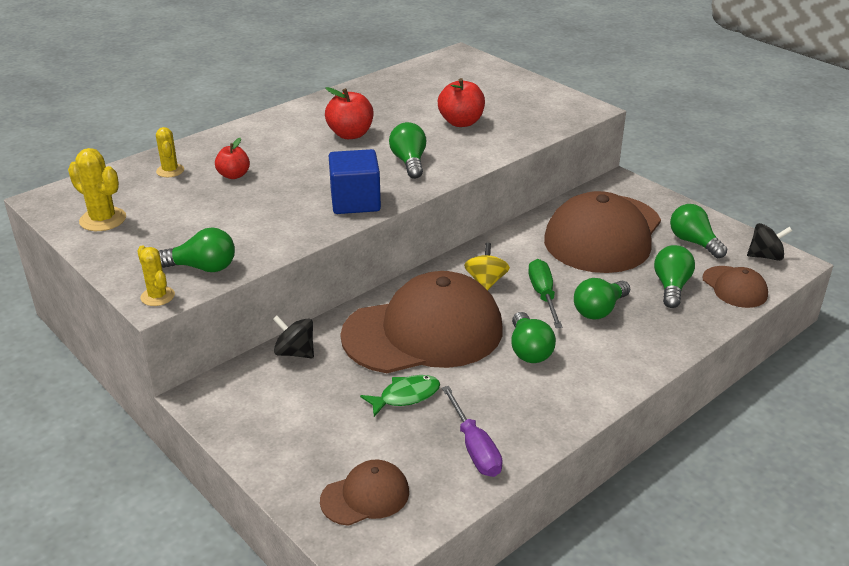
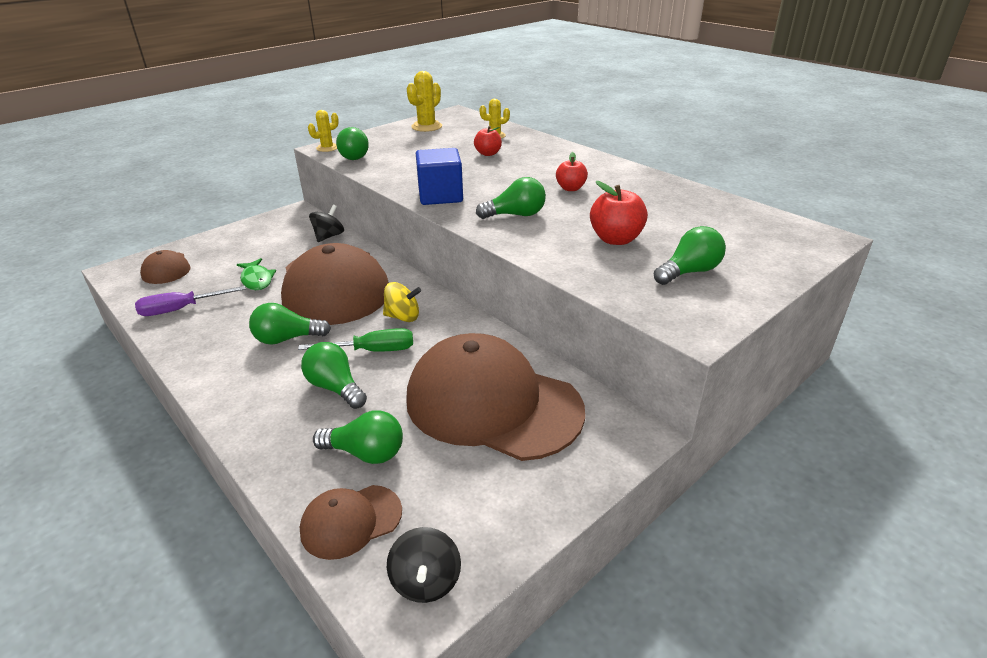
camera: 90 degrees right, 0 degrees up
(350, 134) = (570, 188): red apple -> red apple, size x0.66
(693, 242) = (471, 493): green light bulb -> green light bulb (689, 272)

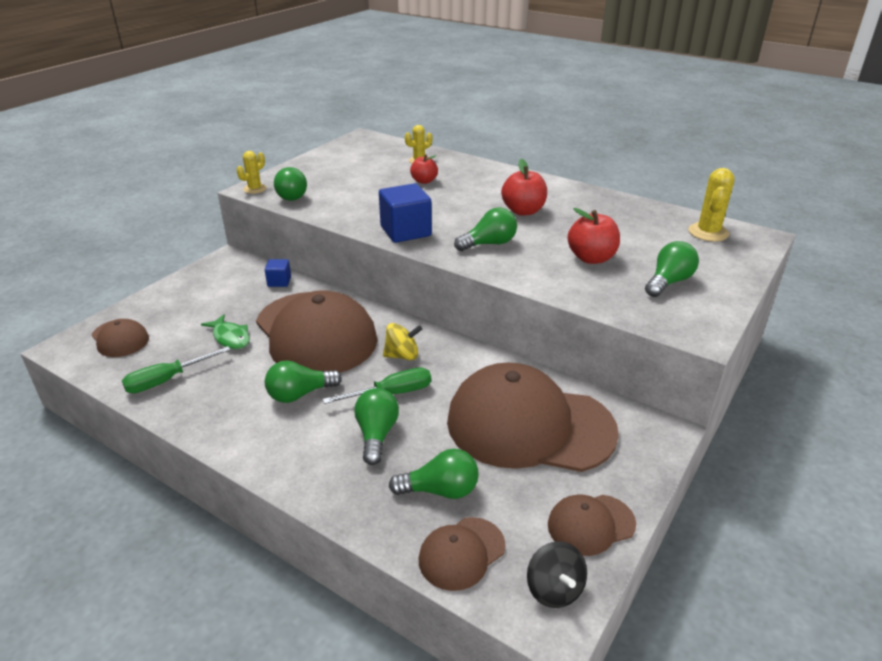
camera: 15 degrees left, 0 degrees up
(181, 309) = (167, 380): purple screwdriver -> green screwdriver
(329, 236) = (279, 281): black spinning top -> blue cube
(335, 387) = (376, 434): green light bulb -> green light bulb turned 60 degrees clockwise
(426, 127) = (344, 156): yellow cactus -> yellow cactus (708, 232)
(503, 519) = (591, 524): none -> brown cap
(570, 188) = (523, 211): red apple -> red apple, size x1.52

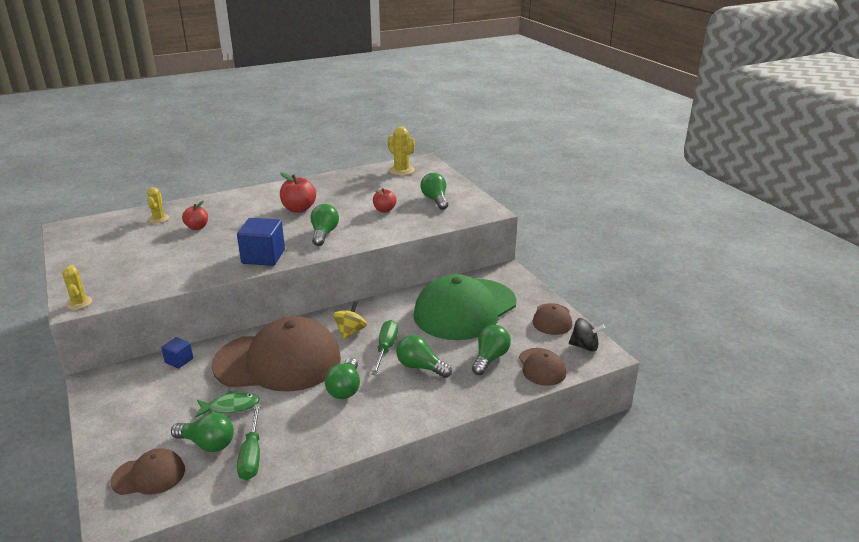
camera: 60 degrees left, 5 degrees down
(292, 195) = (124, 288): green light bulb -> green light bulb (207, 444)
(529, 425) = (465, 309): brown cap -> green cap
(591, 258) = (384, 210): red apple -> red apple, size x0.66

